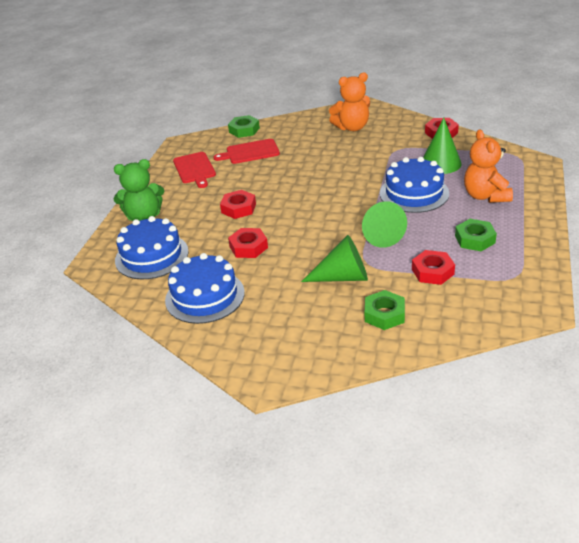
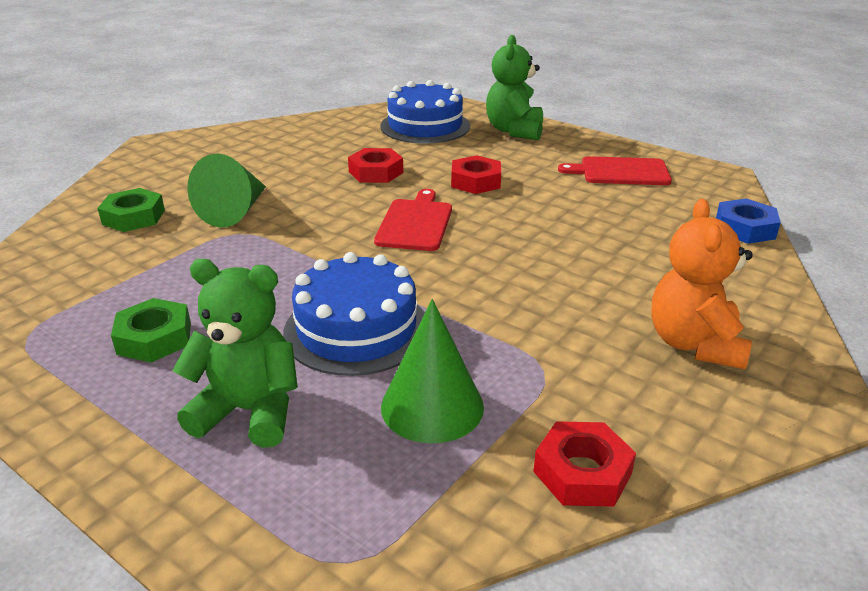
camera: 110 degrees right, 5 degrees down
(205, 296) = (316, 139): blue cake -> none
(244, 130) = (745, 228): green nut -> blue nut
(250, 152) = (648, 218): red cutting board -> red cutting board (415, 223)
(380, 234) = (285, 260): green cone -> none
(432, 271) = (147, 273): red nut -> none
(485, 196) = (249, 411): orange teddy bear -> green teddy bear

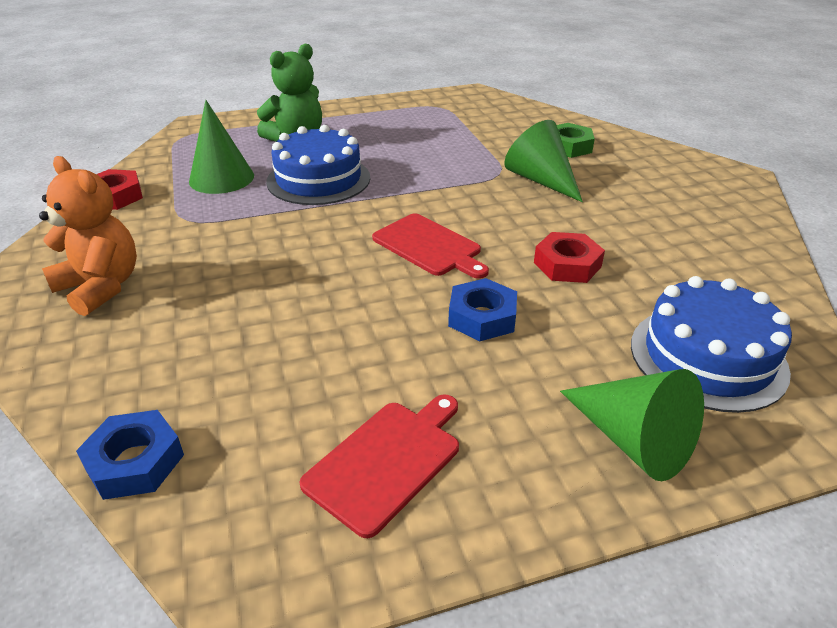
camera: 125 degrees right, 5 degrees up
(154, 338) = (394, 130): green nut -> none
(476, 181) = (482, 317): red nut -> blue nut
(514, 131) = (632, 440): green teddy bear -> green cone

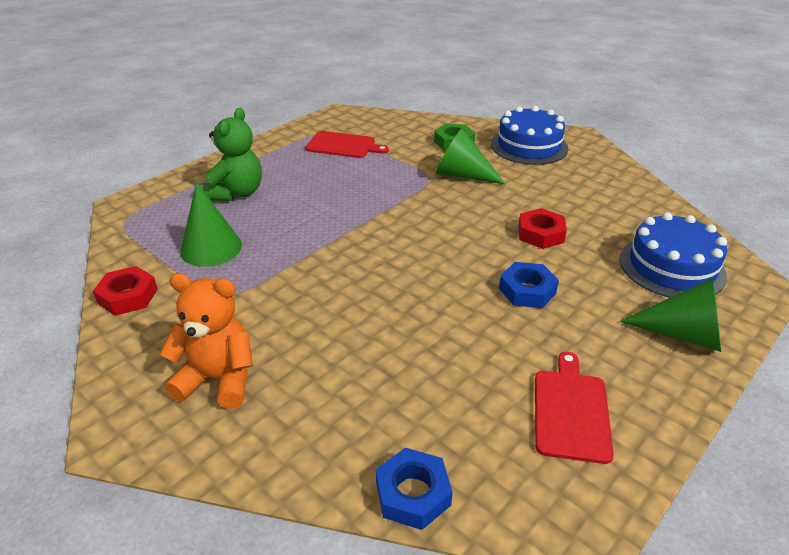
camera: 30 degrees left, 0 degrees up
(318, 179) = (297, 224): blue cake -> blue cake (529, 146)
(429, 246) = (440, 251): red cutting board -> red cutting board (343, 145)

